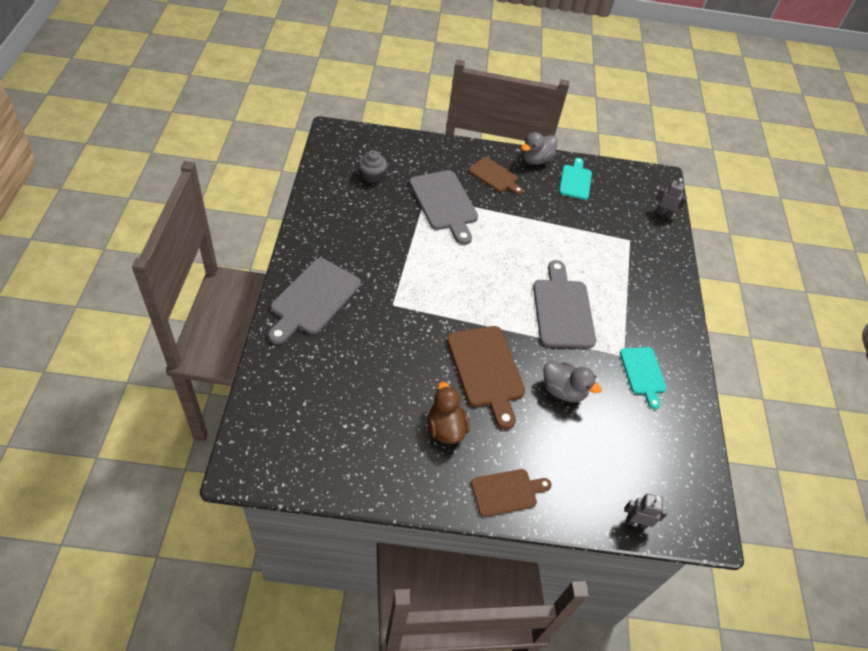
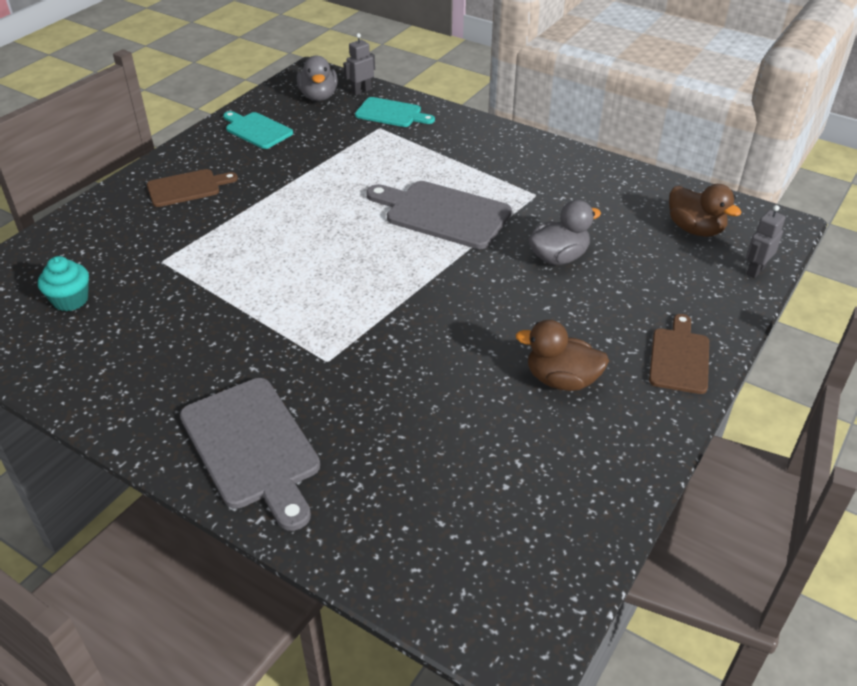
camera: 55 degrees left, 10 degrees down
(372, 176) = (70, 300): grey cupcake -> turquoise cupcake
(444, 203) = (191, 248): grey cutting board -> none
(486, 370) = (493, 310): brown cutting board -> none
(536, 159) = (193, 146): grey duck -> grey duck (318, 96)
(643, 373) = (568, 190): turquoise cutting board -> turquoise cutting board (391, 113)
(657, 469) = (695, 229): none -> brown duck

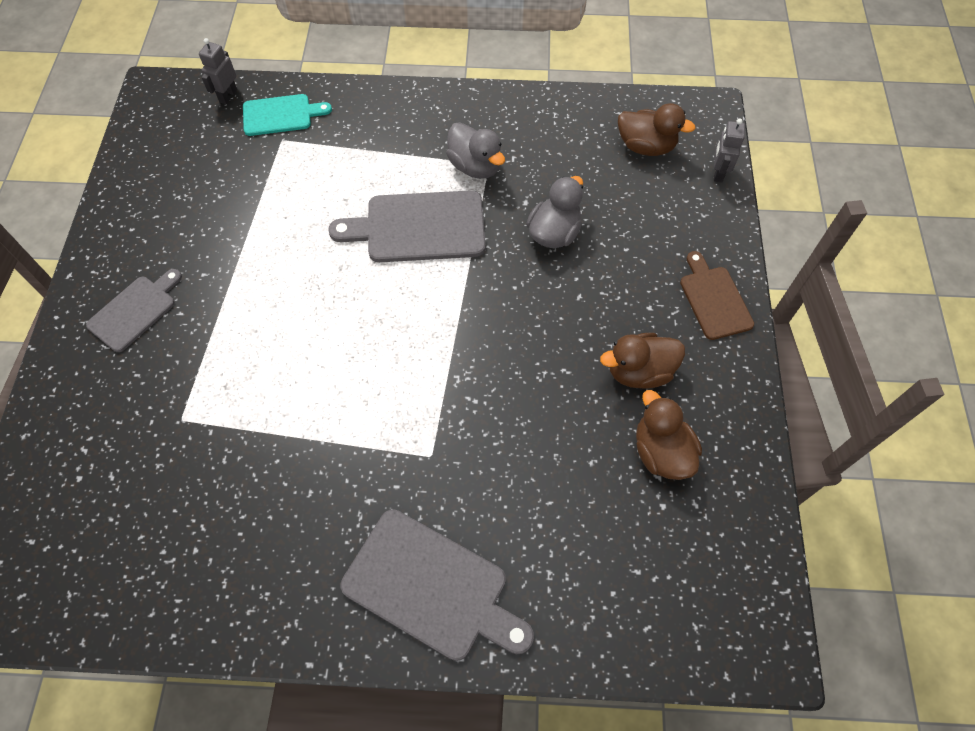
camera: 30 degrees left, 20 degrees up
(70, 300) = (122, 517): turquoise cupcake -> none
(187, 188) = (135, 311): brown cutting board -> grey cutting board
(257, 130) = (152, 197): turquoise cutting board -> none
(318, 96) = (187, 121): grey duck -> grey duck (475, 166)
(536, 446) = (661, 452): none -> brown duck

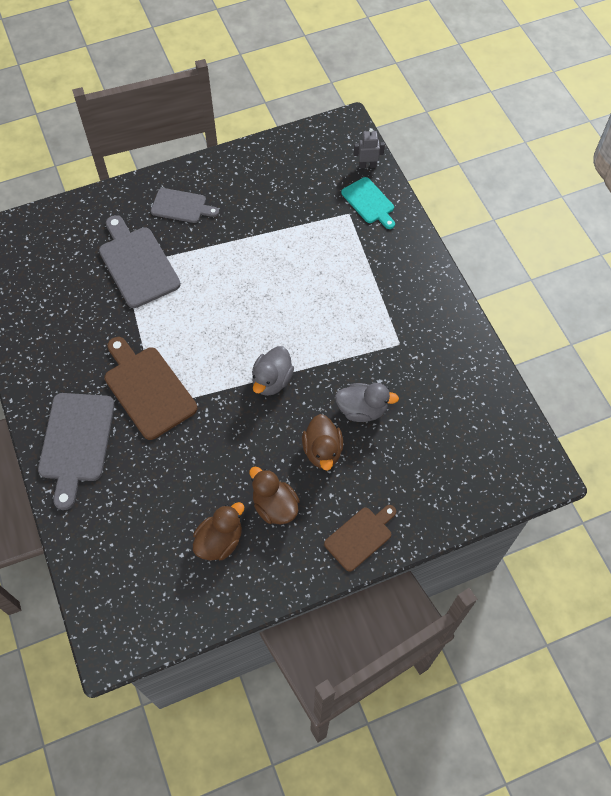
camera: 65 degrees right, 0 degrees up
(398, 459) = (148, 389): none -> brown cutting board
(418, 227) = (321, 325): grey cutting board -> grey cutting board (137, 264)
(475, 166) = (393, 336): grey duck -> grey duck (272, 380)
(646, 146) = (479, 442): brown duck -> brown duck (322, 451)
(718, 173) = (483, 503): grey robot -> none

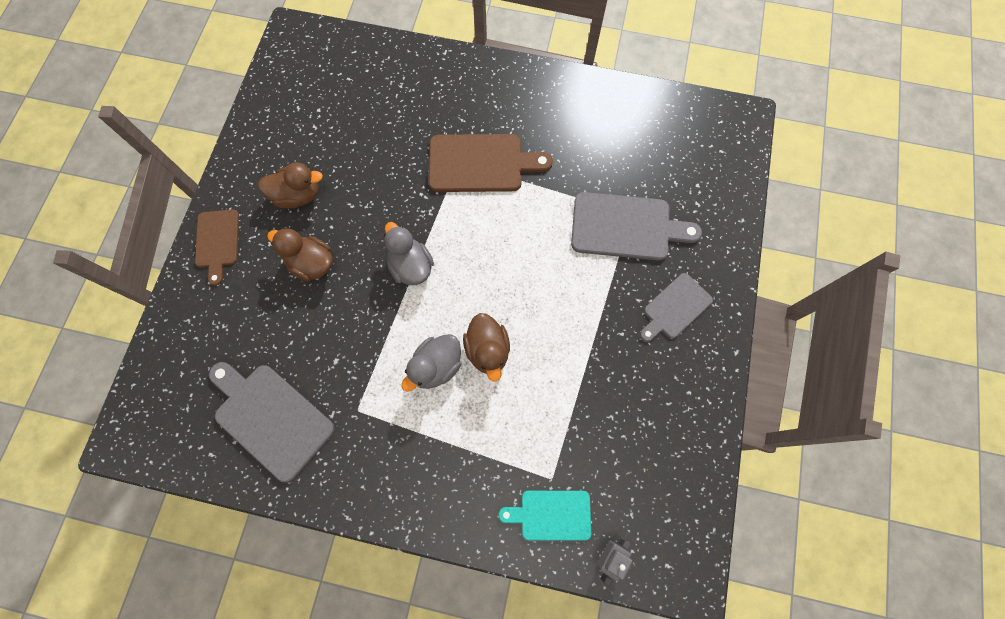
camera: 125 degrees right, 10 degrees up
(76, 442) = (472, 88): grey cutting board -> grey cutting board (270, 417)
(220, 541) = (306, 140): brown duck -> brown duck (488, 350)
(362, 410) = (321, 324): grey duck -> grey duck (436, 366)

